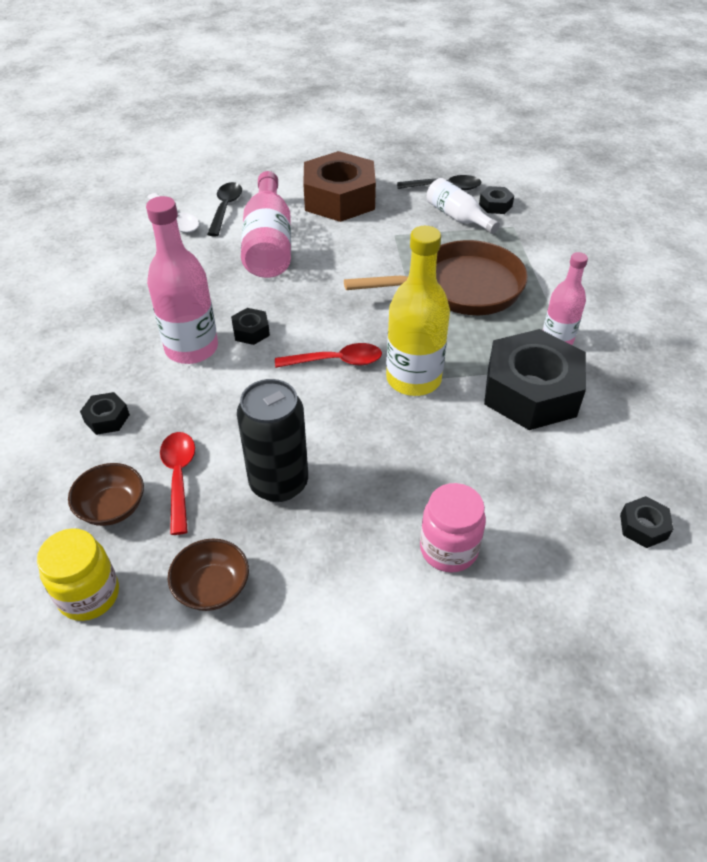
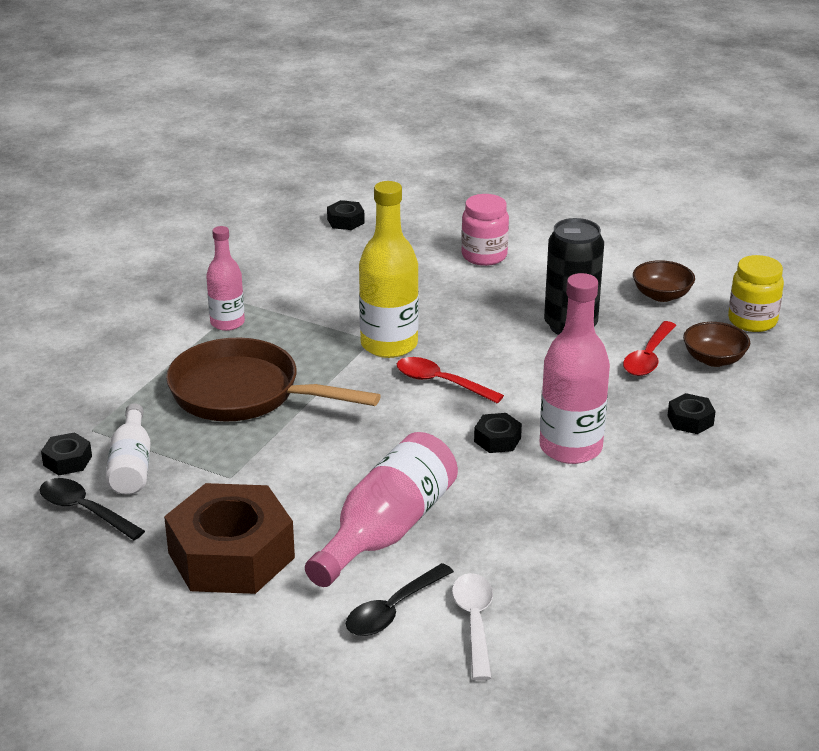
camera: 145 degrees left, 15 degrees down
(531, 391) = (306, 302): black nut -> none

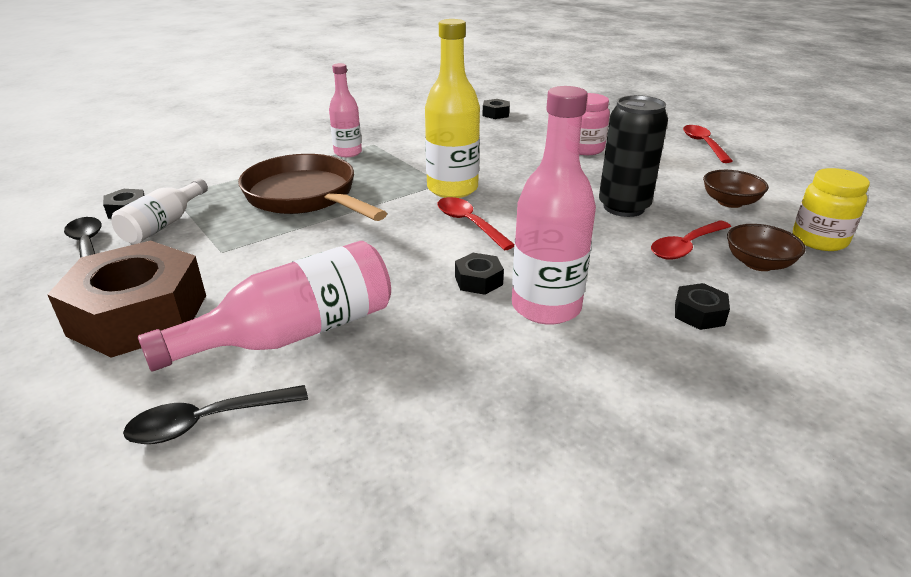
camera: 25 degrees right, 0 degrees up
(474, 623) = (272, 471): white spoon -> none
(600, 220) = (703, 144): none -> red spoon

